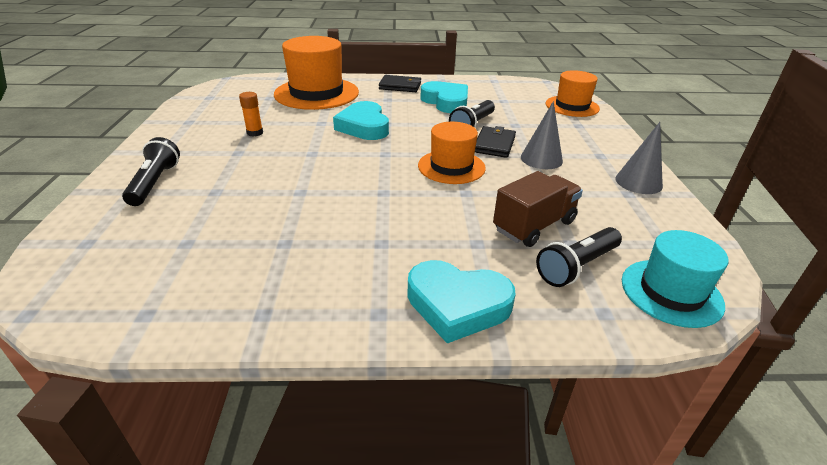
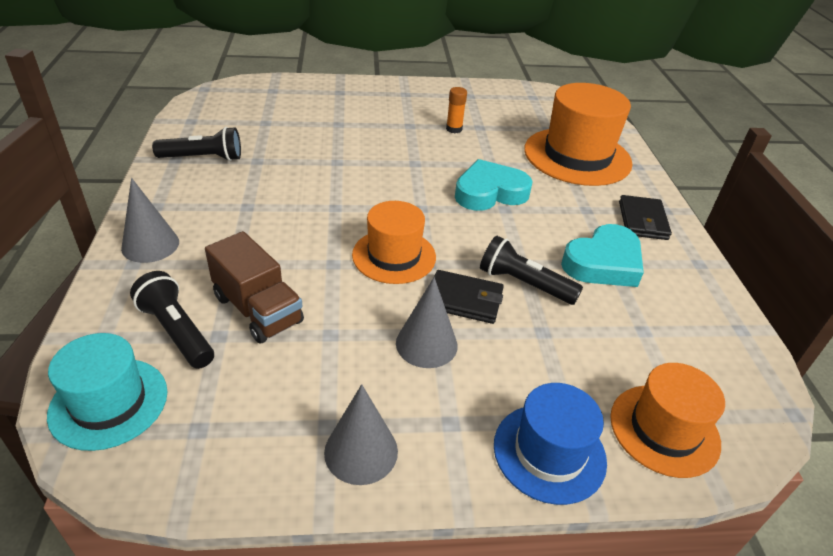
camera: 85 degrees right, 5 degrees up
(155, 183) = (352, 99): black flashlight -> black flashlight (203, 158)
(457, 305) = (150, 245): turquoise heart -> grey cone
(603, 132) = (549, 452): none -> blue hat

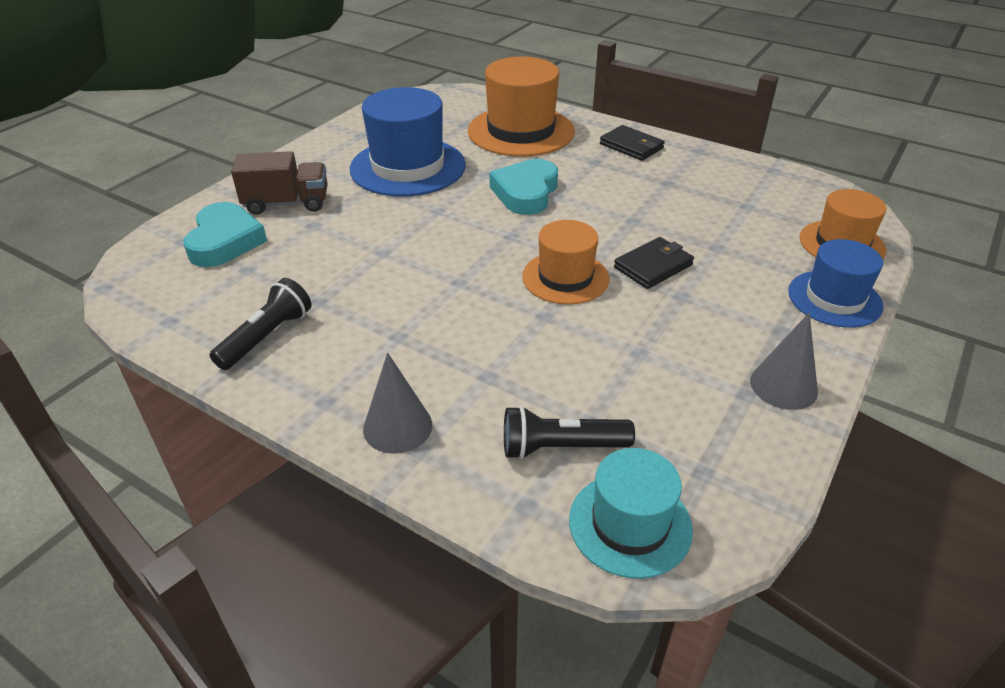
camera: 50 degrees left, 0 degrees up
(258, 309) = (572, 383): brown truck -> brown truck (287, 203)
(426, 344) = (690, 306): grey cone -> none
(454, 129) = (408, 167): orange glue stick -> blue hat
(524, 284) = (658, 230): black flashlight -> none
(603, 263) = (664, 186): turquoise heart -> turquoise heart (225, 241)

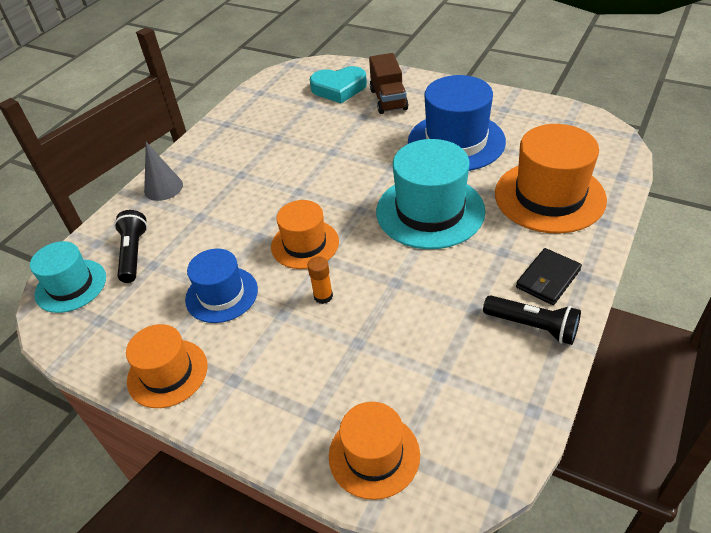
camera: 90 degrees right, 5 degrees up
(266, 337) = (243, 127): black flashlight -> black flashlight (532, 326)
(526, 192) = (430, 211): turquoise heart -> turquoise hat
(653, 266) = (323, 296): black wallet -> orange glue stick
(783, 386) = (167, 373): grey cone -> orange hat
(834, 299) = (276, 429): blue hat -> blue hat (221, 294)

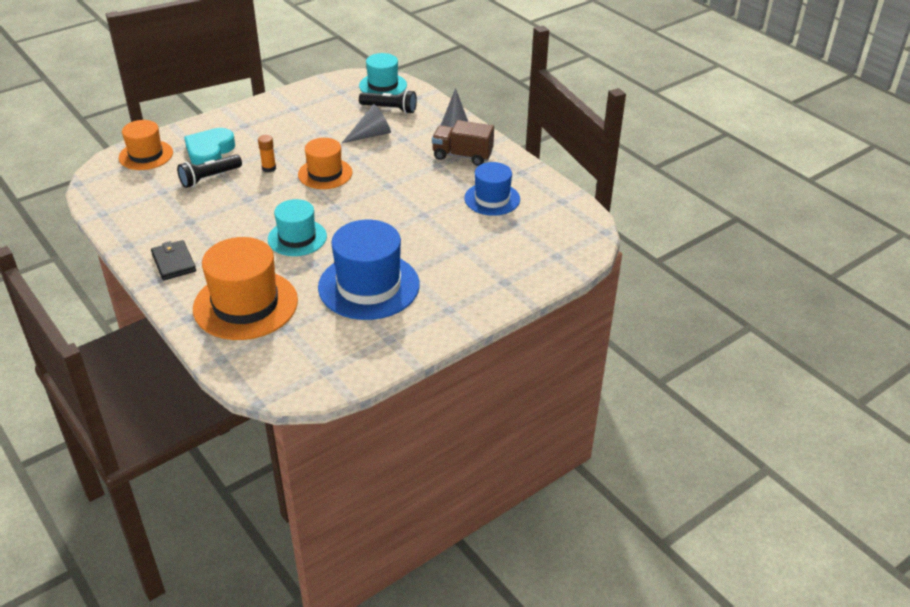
camera: 110 degrees right, 5 degrees down
(167, 373) = (274, 107): orange hat -> none
(202, 244) = (371, 135): none -> grey cone
(221, 294) = (314, 133): blue hat -> blue hat (492, 199)
(339, 88) = (526, 248): turquoise heart -> turquoise heart (209, 152)
(388, 99) = (477, 271): brown truck -> brown truck (462, 156)
(430, 211) = (297, 238): turquoise hat -> turquoise hat, size x0.61
(532, 326) = (149, 238): black flashlight -> black flashlight (209, 178)

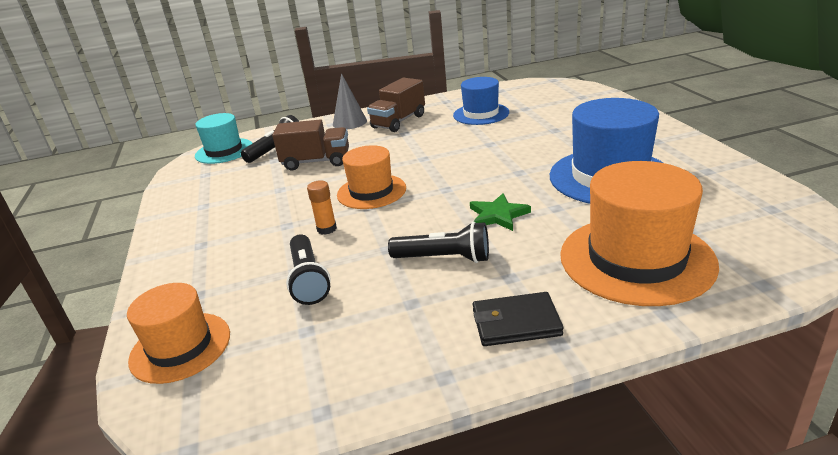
camera: 65 degrees left, 10 degrees down
(209, 152) = (238, 277): turquoise heart -> none
(238, 224) = (444, 258): none -> black flashlight
(297, 238) = (498, 215): turquoise hat -> green star
(371, 135) = (316, 162): grey cone -> brown truck

